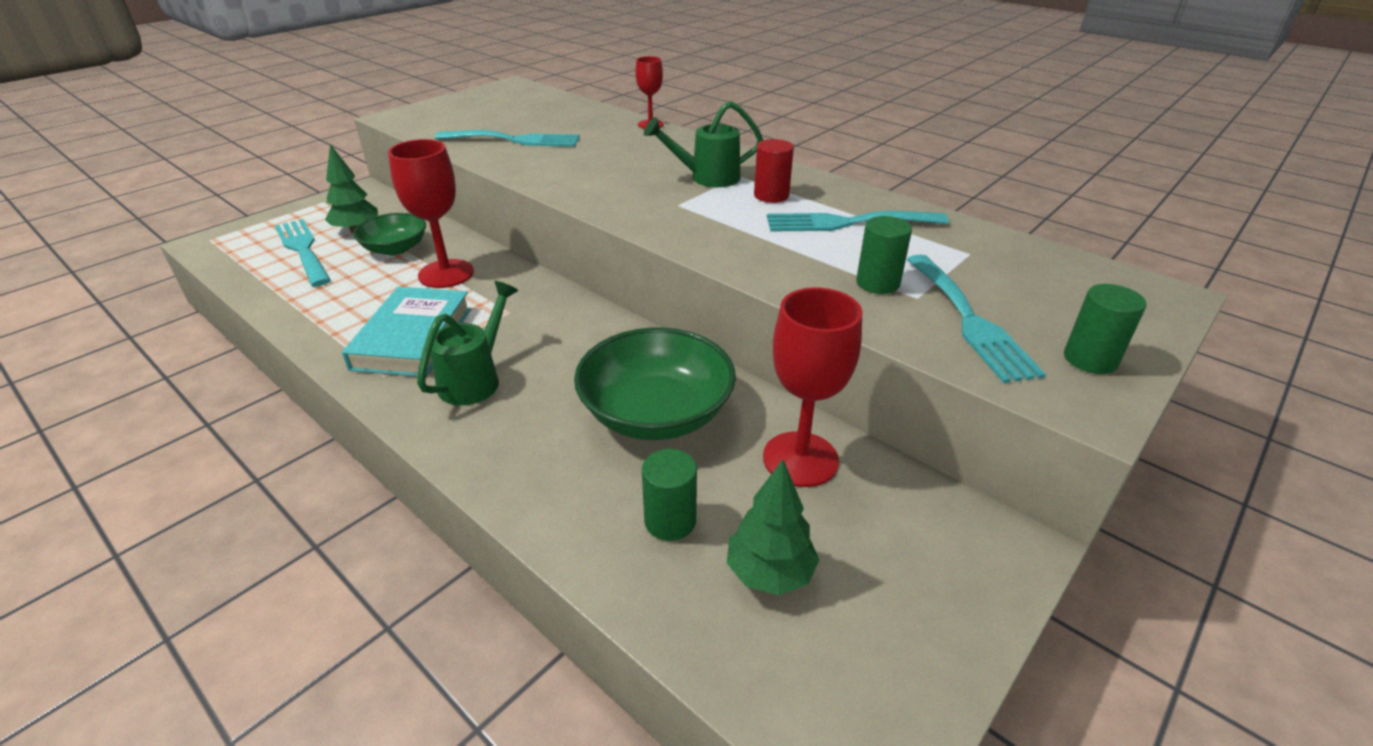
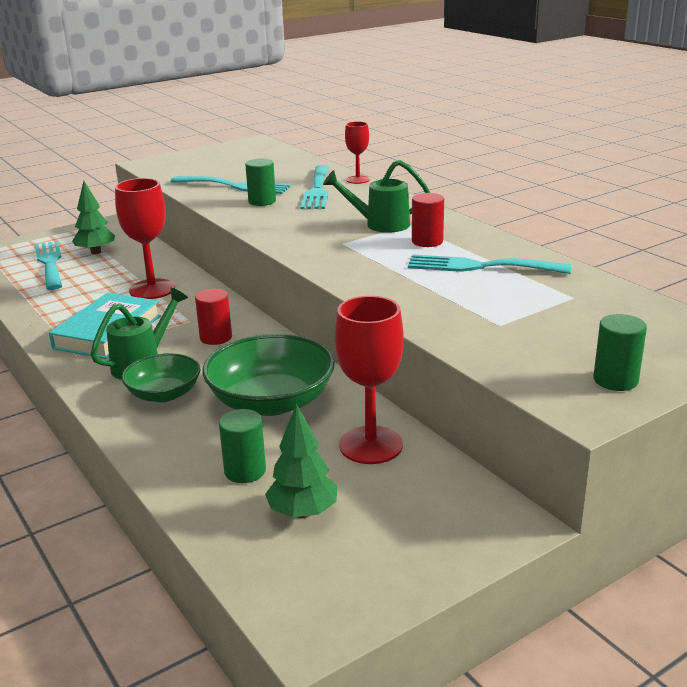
camera: 15 degrees right, 10 degrees down
(395, 248) = (120, 268): green bowl -> green bowl (164, 394)
(550, 331) = (216, 337): none -> red cylinder
(877, 283) = (472, 312): green cylinder -> green cylinder (262, 201)
(970, 320) = (532, 344): turquoise fork -> turquoise fork (317, 190)

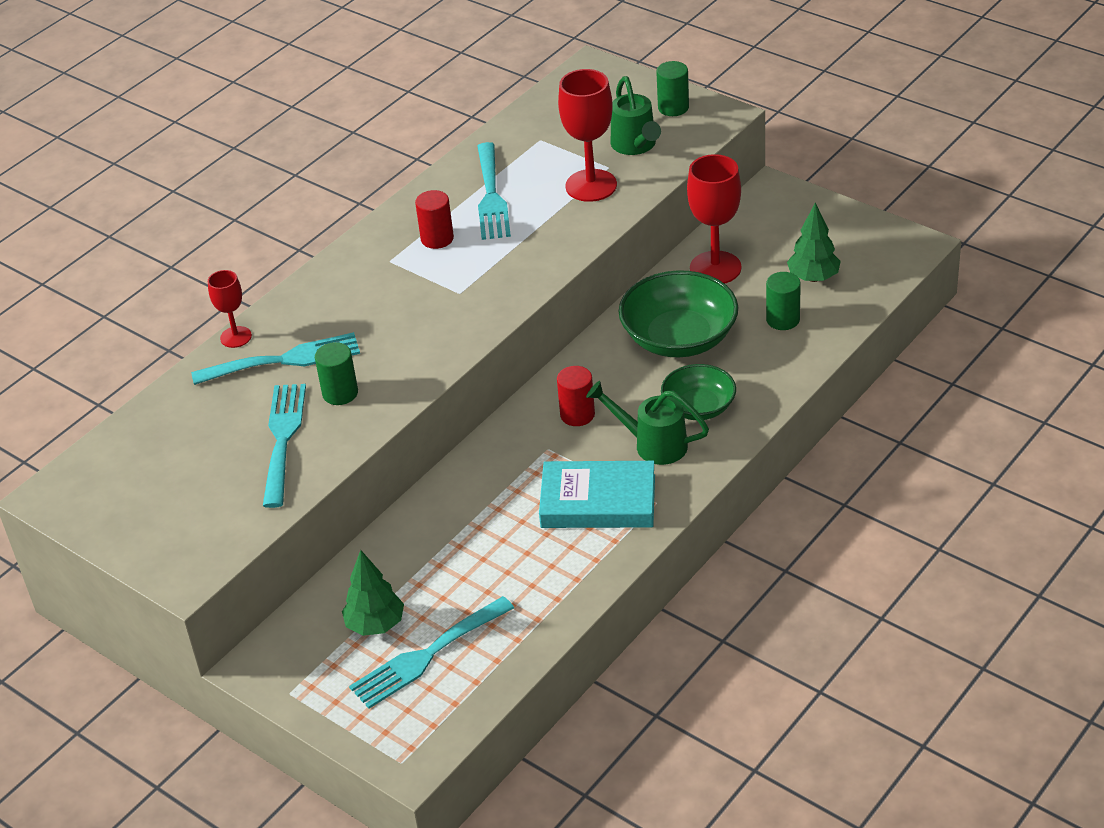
camera: 105 degrees left, 15 degrees up
(152, 289) = (478, 513): red goblet -> red goblet (591, 186)
(380, 225) = (396, 280): green watering can -> green watering can (635, 146)

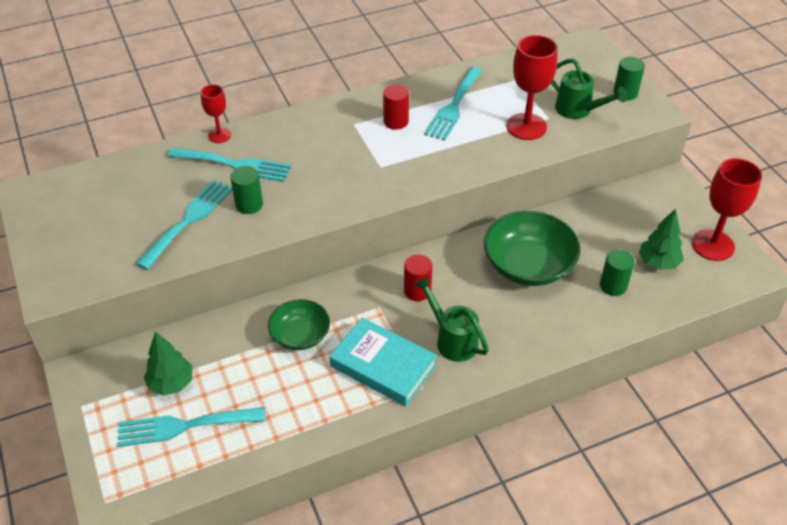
camera: 25 degrees right, 5 degrees up
(635, 146) = (578, 110): green watering can -> green watering can turned 60 degrees counterclockwise
(699, 407) = (505, 326): green bowl -> green bowl (300, 335)
(715, 268) = (591, 224): red goblet -> red goblet (713, 245)

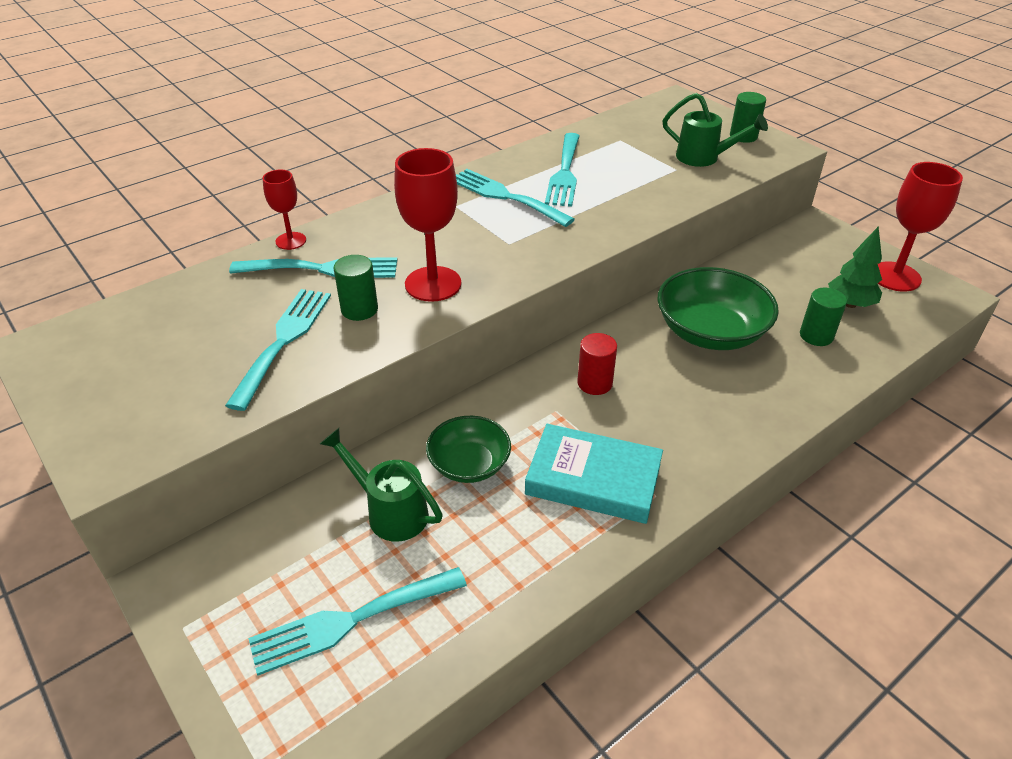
camera: 15 degrees left, 5 degrees down
(171, 384) = (312, 565): green tree -> none
(396, 121) = (505, 196): red cylinder -> turquoise fork
(452, 339) = (664, 430): green watering can -> green watering can (390, 511)
(526, 126) = (656, 180): red goblet -> red goblet (433, 284)

